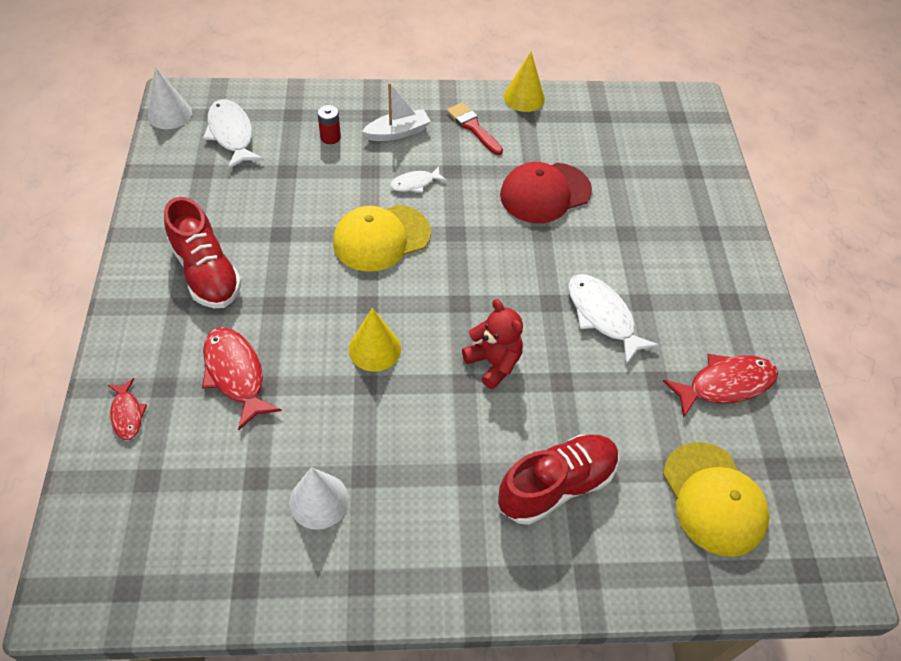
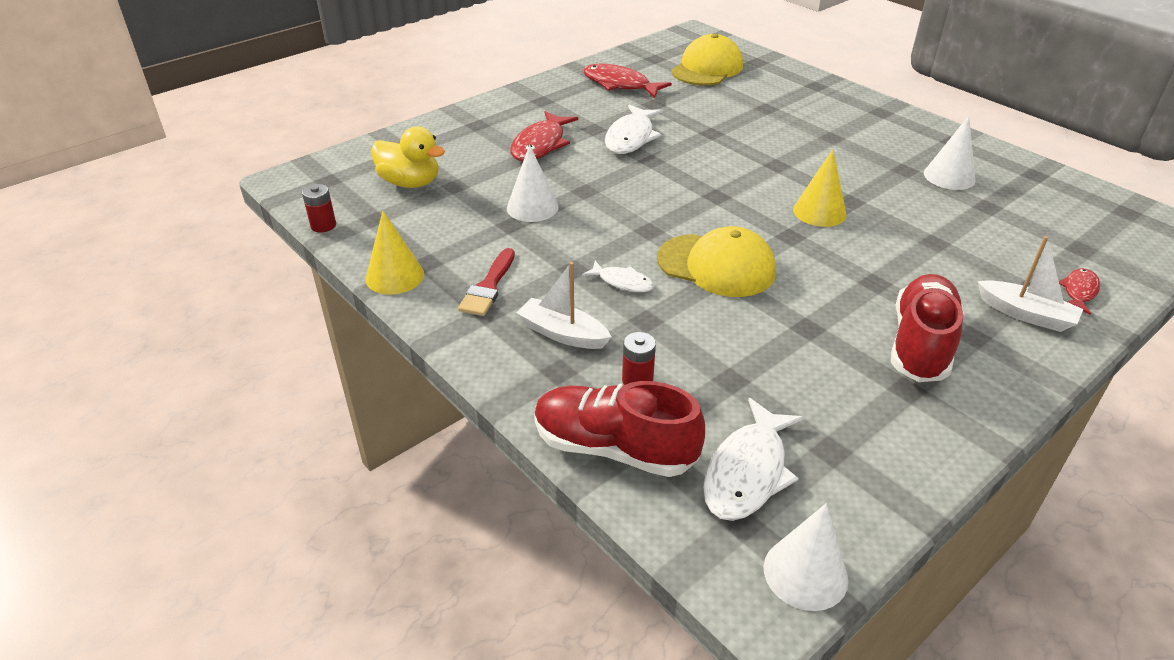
camera: 125 degrees left, 15 degrees down
(155, 354) = (1025, 314): none -> white boat
(236, 374) = (955, 261): red fish -> red fish (540, 144)
(493, 363) = (742, 161): red teddy bear -> none
(545, 193) = (532, 207): red cap -> white cone
(556, 485) = (785, 110): red shoe -> red shoe (614, 448)
(613, 93) = (323, 225): none -> red battery
(638, 152) = (410, 183): none -> yellow duck

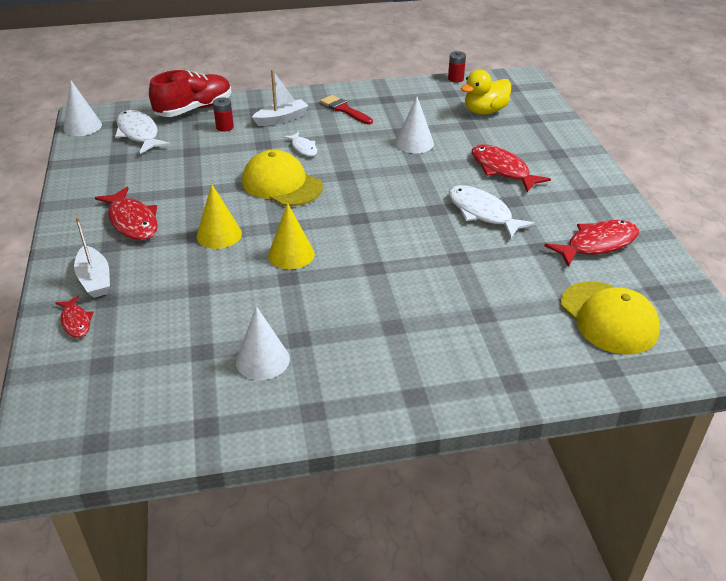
camera: 120 degrees right, 0 degrees up
(395, 276) = (382, 88): yellow cone -> yellow cone (219, 235)
(622, 282) = (303, 148): white fish -> white fish turned 90 degrees counterclockwise
(716, 265) = (282, 184): yellow cap -> yellow cap turned 75 degrees clockwise
(920, 344) = (132, 221): red shoe -> red fish
(1025, 314) = (94, 279): white boat -> white boat turned 90 degrees counterclockwise

